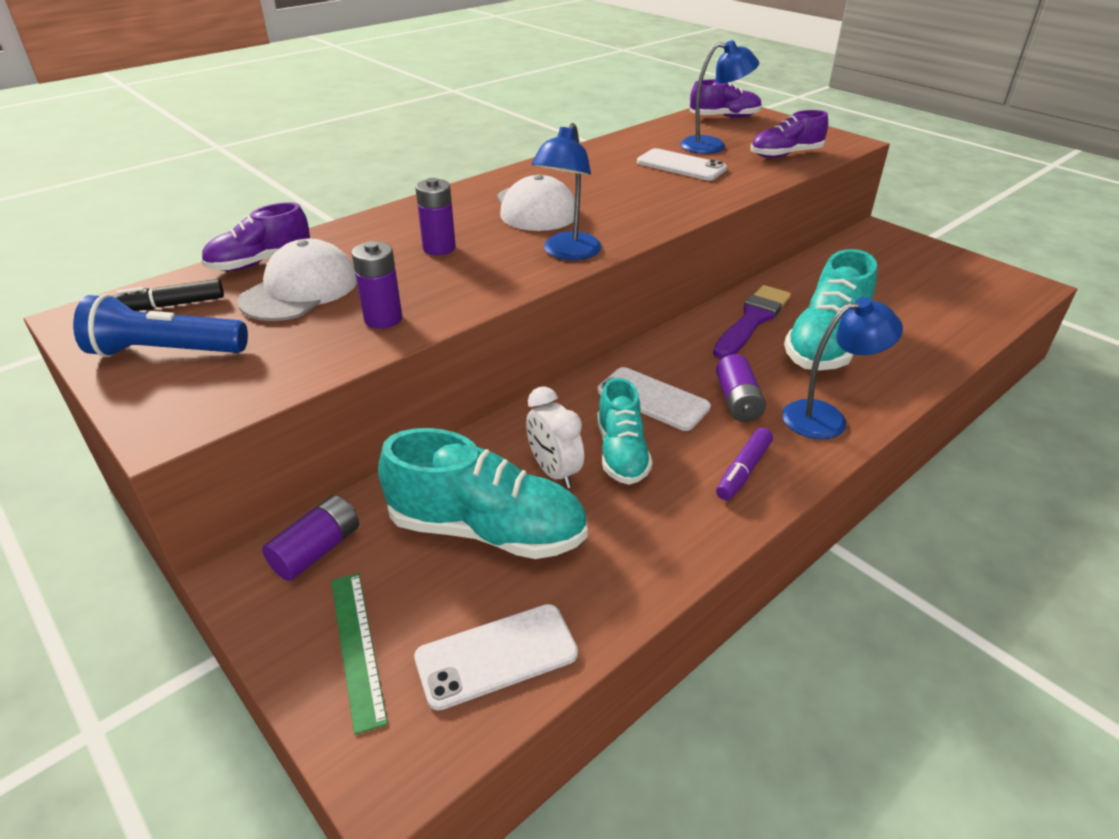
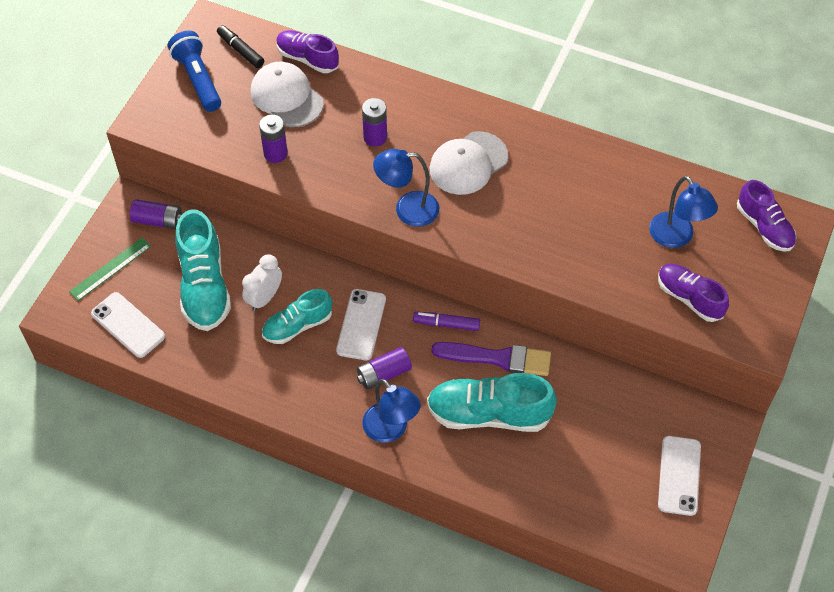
camera: 65 degrees right, 20 degrees up
(300, 290) = (286, 97): white cap -> white cap turned 135 degrees counterclockwise
(681, 165) = (612, 228): white phone -> white phone (679, 475)
(743, 471) = (311, 394): purple marker -> purple marker (446, 324)

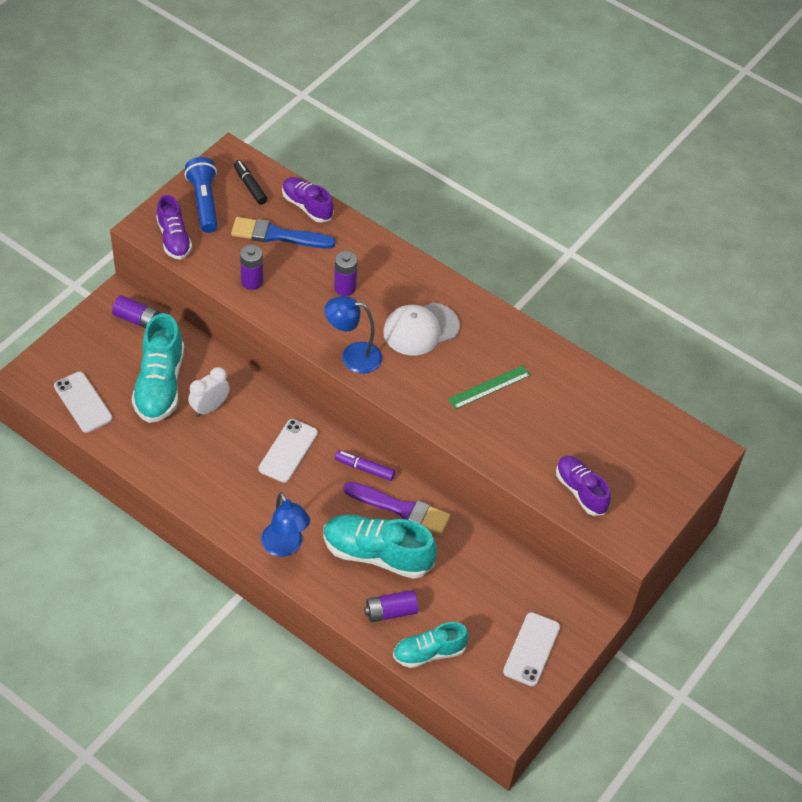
camera: 10 degrees right, 5 degrees down
(110, 269) = (82, 351): green ruler -> green ruler (489, 387)
(286, 97) = (277, 235): white cap -> blue brush
(297, 325) = (231, 438): turquoise shoe -> turquoise shoe (429, 653)
(384, 374) = (294, 498): purple battery -> purple battery (390, 612)
(676, 238) = (587, 437): blue lamp -> none
(764, 227) = (671, 446): purple shoe -> purple shoe (174, 239)

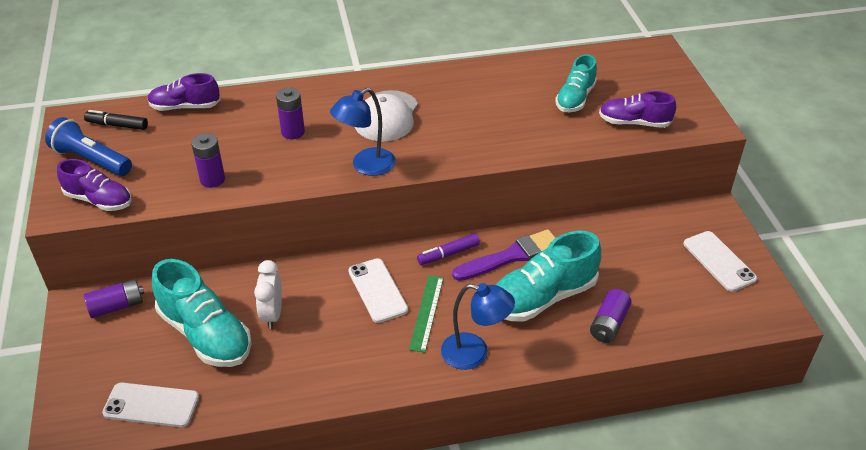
camera: 45 degrees left, 10 degrees down
(277, 235) = (188, 138): blue brush -> none
(429, 653) = (672, 324): turquoise shoe -> turquoise shoe (575, 99)
(489, 387) = (485, 113): green ruler -> green ruler (426, 312)

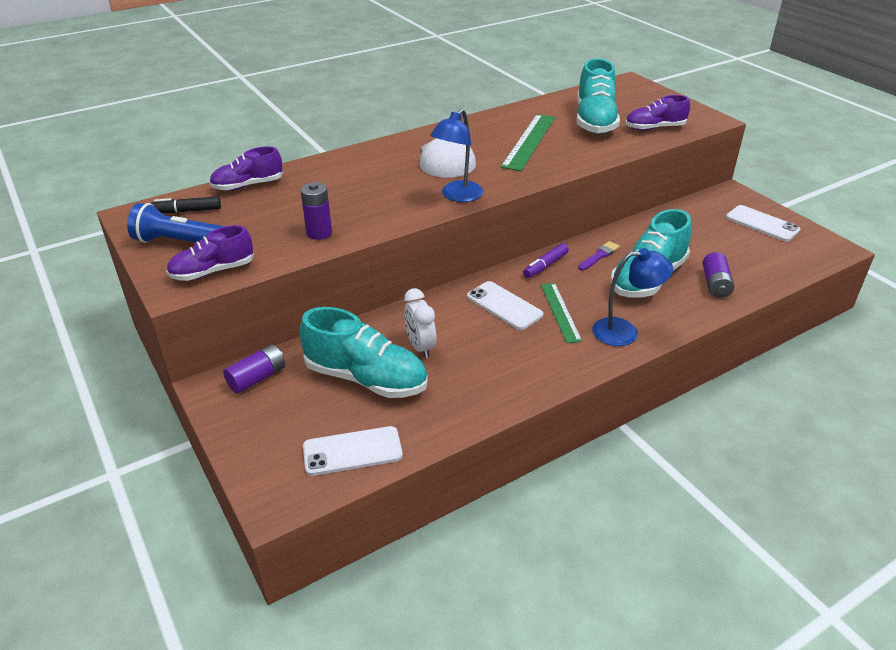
camera: 20 degrees left, 5 degrees down
(99, 200) = (212, 271): purple shoe -> purple shoe turned 150 degrees clockwise
(293, 132) = (369, 185): purple battery -> none
(486, 111) = (529, 141): none -> green ruler
(511, 256) = (599, 256): purple brush -> purple brush, size x0.55
(575, 99) = (595, 121): turquoise shoe -> turquoise shoe, size x1.59

